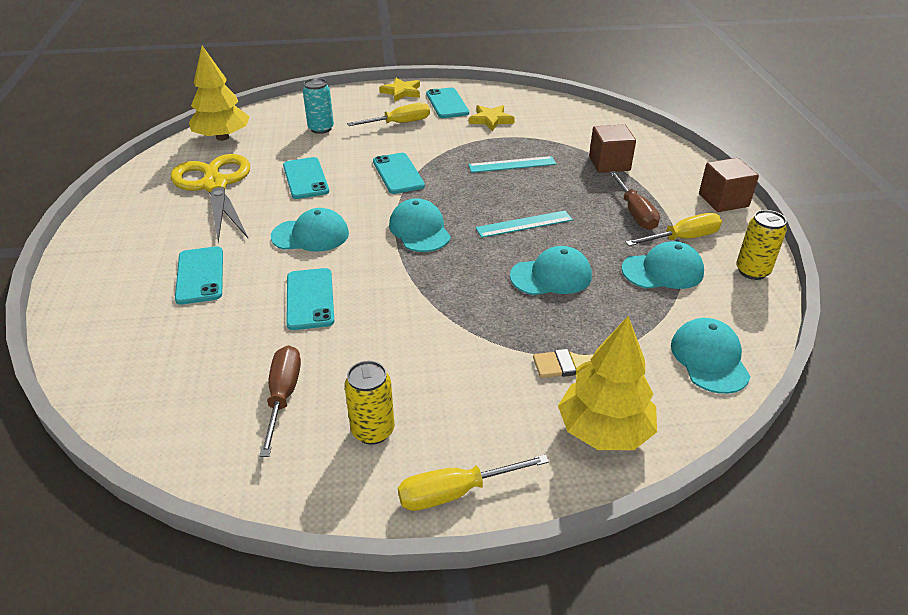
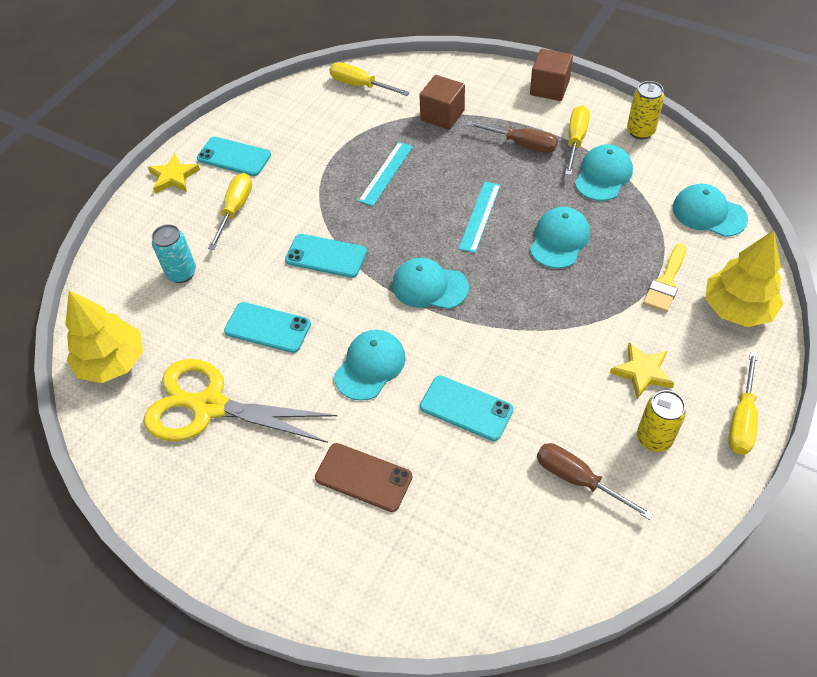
camera: 50 degrees left, 15 degrees up
(200, 275) = (363, 477): turquoise phone -> brown phone
(491, 120) = (297, 144): yellow star -> yellow star (642, 372)
(586, 119) = (360, 85): none -> yellow screwdriver

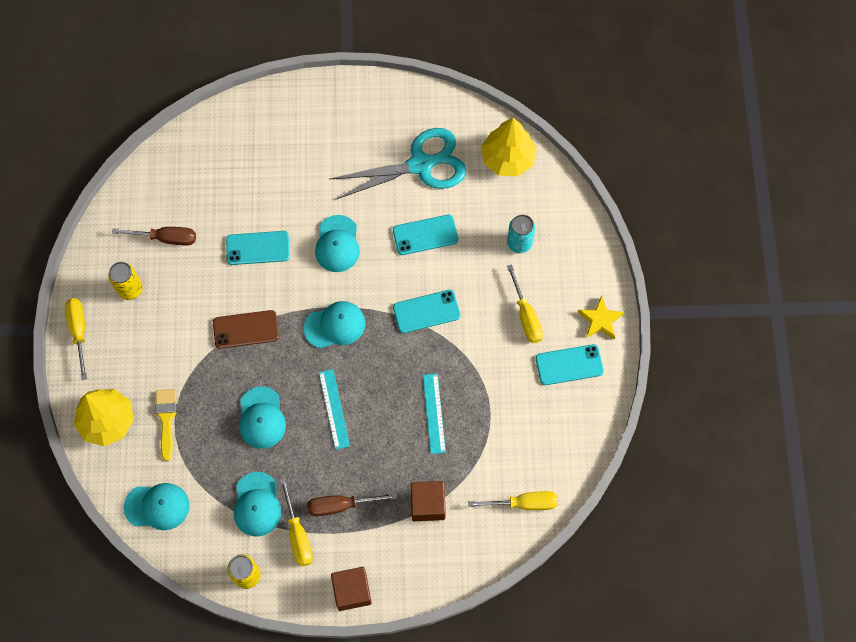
camera: 145 degrees right, 15 degrees up
(208, 406) = (421, 164): yellow scissors -> turquoise scissors
(363, 477) = (295, 173): brown phone -> brown phone (245, 329)
(642, 372) = (155, 333): yellow star -> none

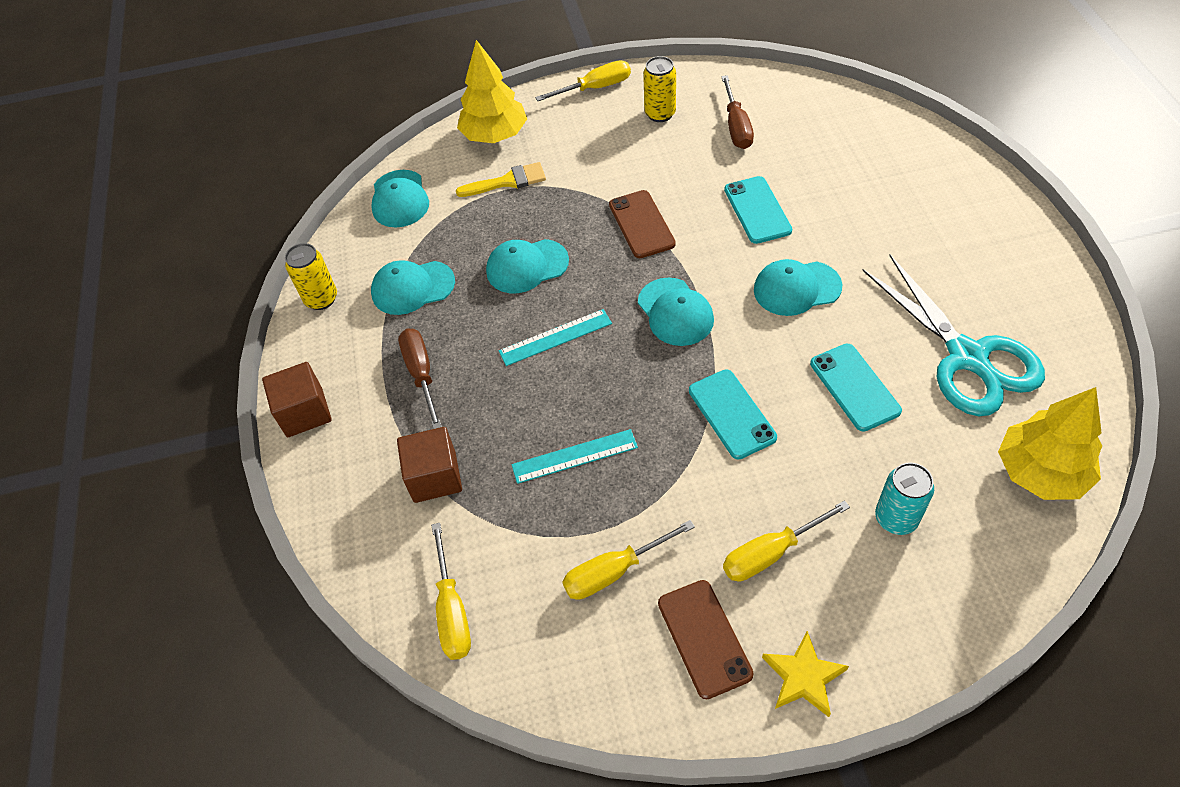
camera: 85 degrees right, 15 degrees down
(298, 535) = (377, 337): yellow screwdriver -> yellow screwdriver (614, 571)
(569, 365) = (704, 638): turquoise phone -> brown phone

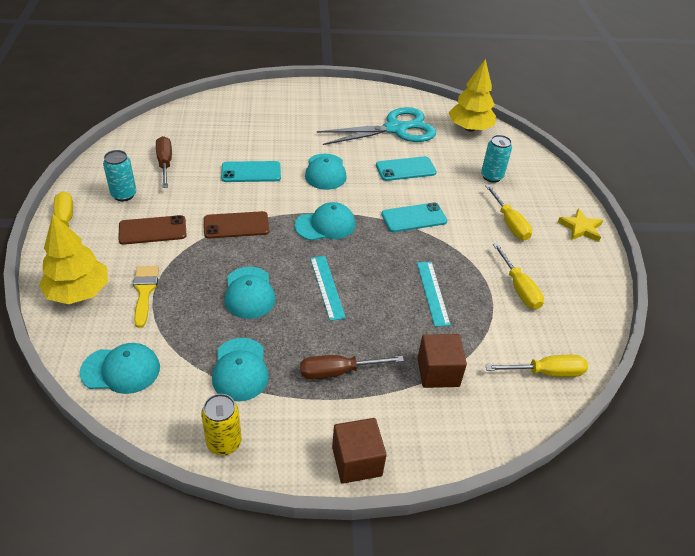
camera: 90 degrees left, 10 degrees down
(660, 114) = (124, 195): yellow can -> turquoise can
(704, 638) = (561, 259): brown phone -> brown phone (152, 230)
(736, 127) = (165, 163): brown screwdriver -> brown screwdriver turned 105 degrees counterclockwise

